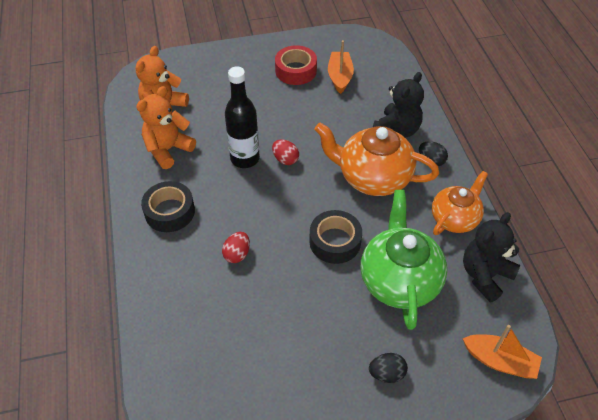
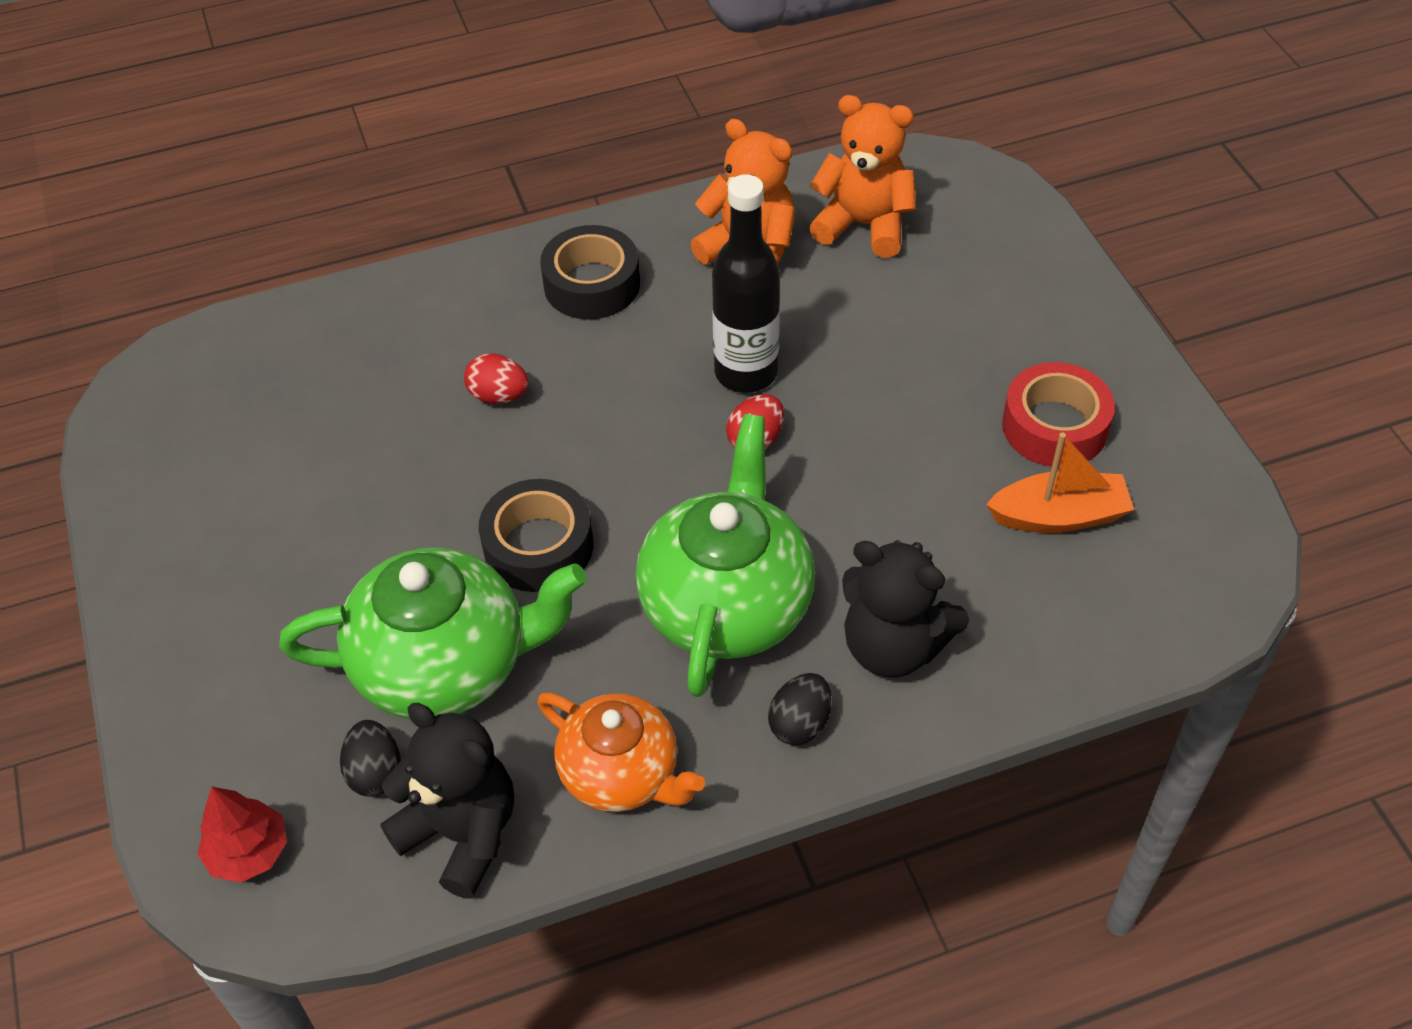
camera: 85 degrees right, 0 degrees up
(372, 177) = (726, 604): orange teapot -> green teapot
(386, 373) = (235, 651): black egg -> black egg (375, 772)
(499, 361) = (249, 852): orange boat -> red tree

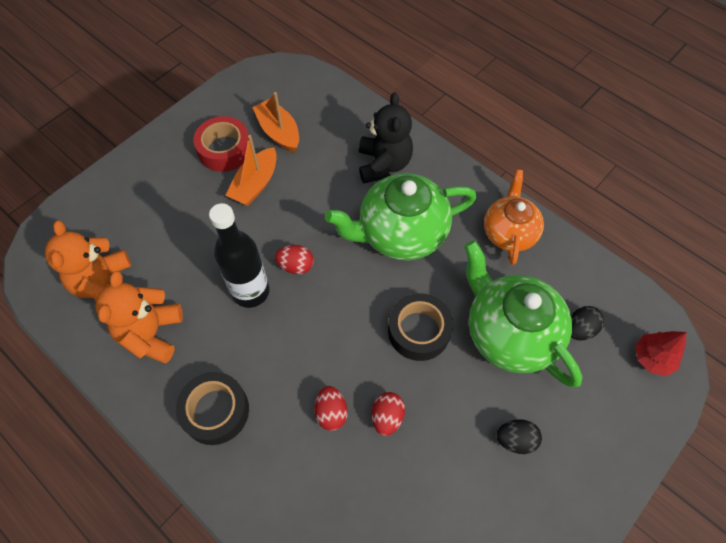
camera: 120 degrees left, 10 degrees up
(445, 452) = (387, 417): none -> red egg
(461, 833) = (578, 277): black teddy bear -> none
(800, 723) = (442, 181): black egg -> black egg (515, 440)
(952, 443) = (255, 184): none -> orange boat

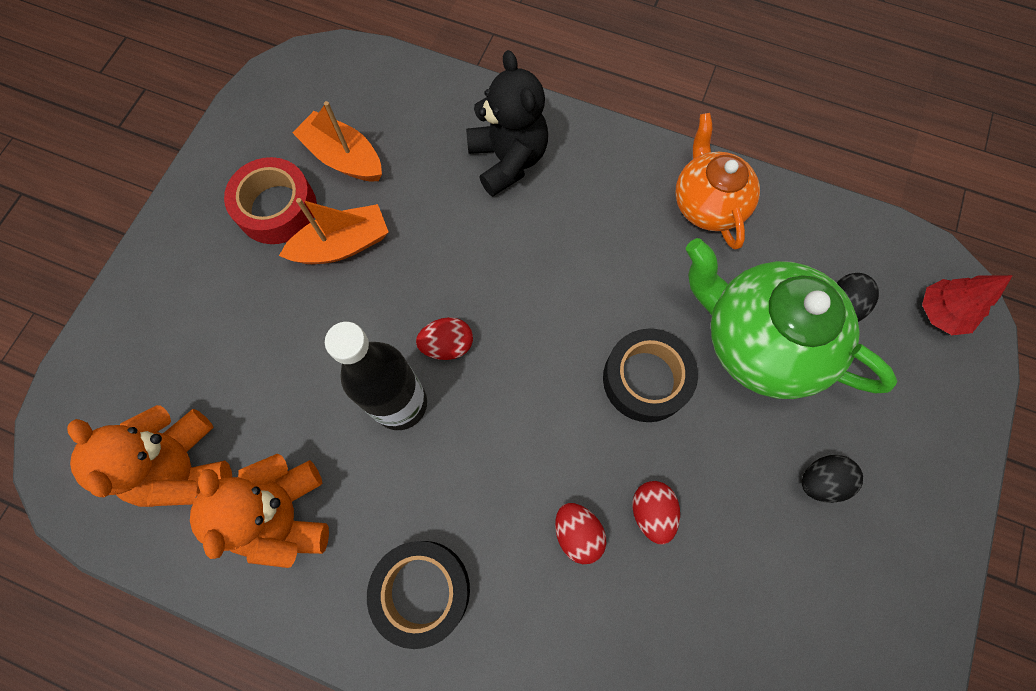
camera: 20 degrees left, 10 degrees up
(255, 184) = (342, 245): orange boat -> orange boat turned 120 degrees counterclockwise
(400, 233) = (569, 251): green teapot -> none

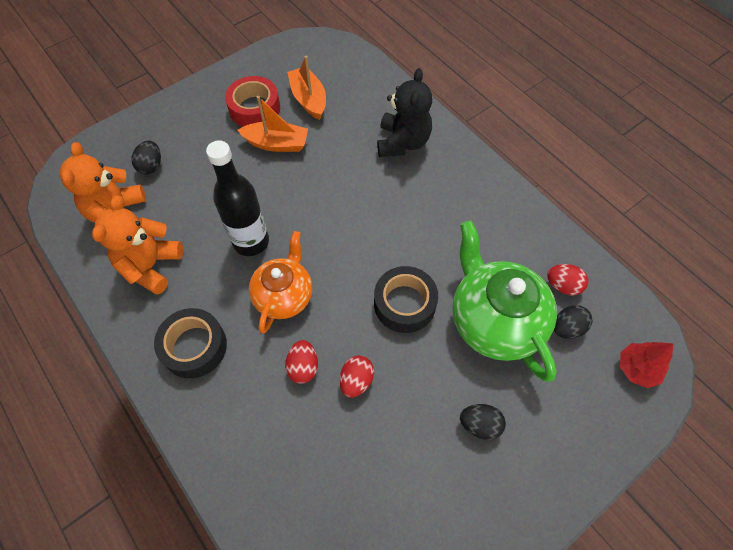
camera: 30 degrees right, 10 degrees down
(184, 369) = (151, 166): none -> black egg
(447, 345) = (298, 224): red egg -> red egg (563, 286)
(707, 203) = (513, 224): orange teapot -> orange teapot (284, 295)

